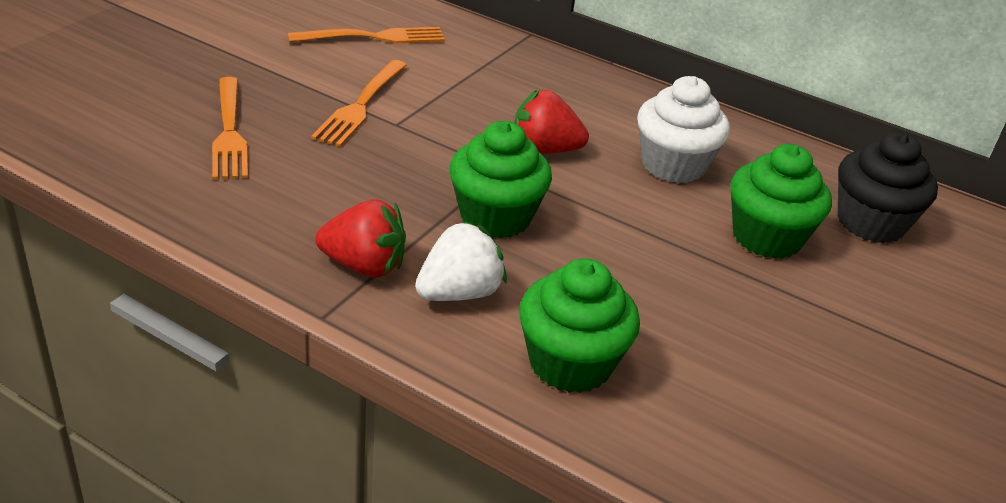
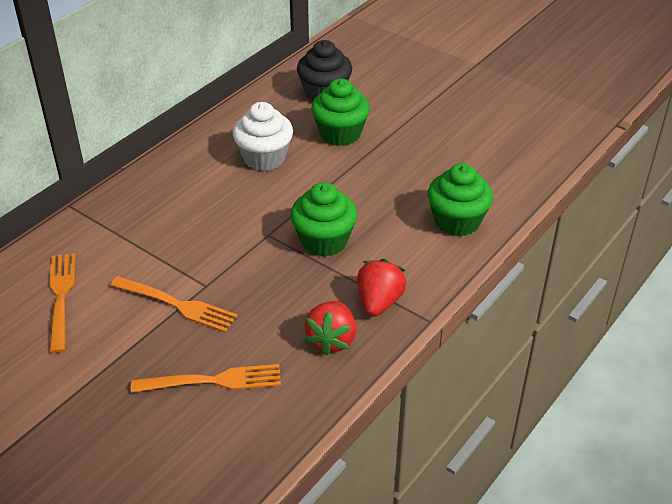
camera: 80 degrees left, 5 degrees up
(459, 293) = (402, 261): white strawberry -> none
(544, 150) = (244, 213): red strawberry -> red strawberry (332, 339)

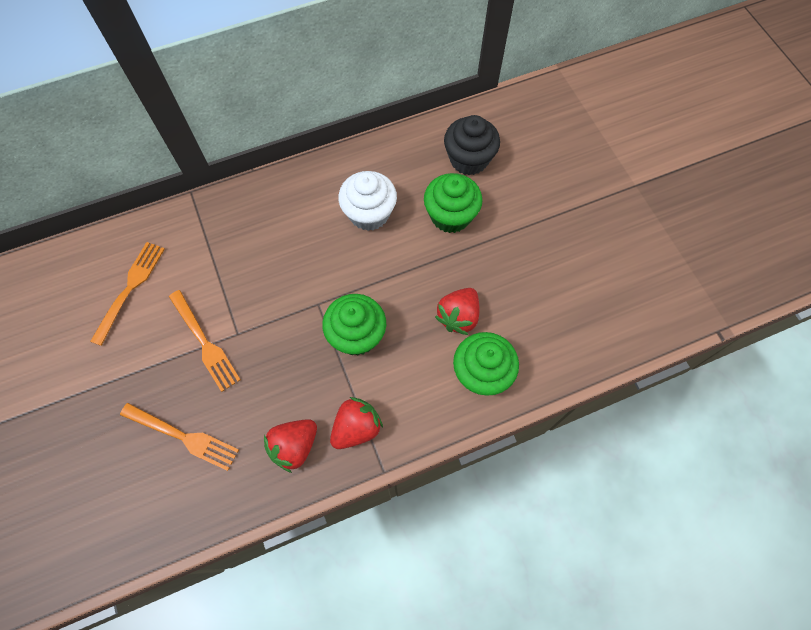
camera: 30 degrees right, 25 degrees up
(404, 194) = (458, 316): none -> red strawberry

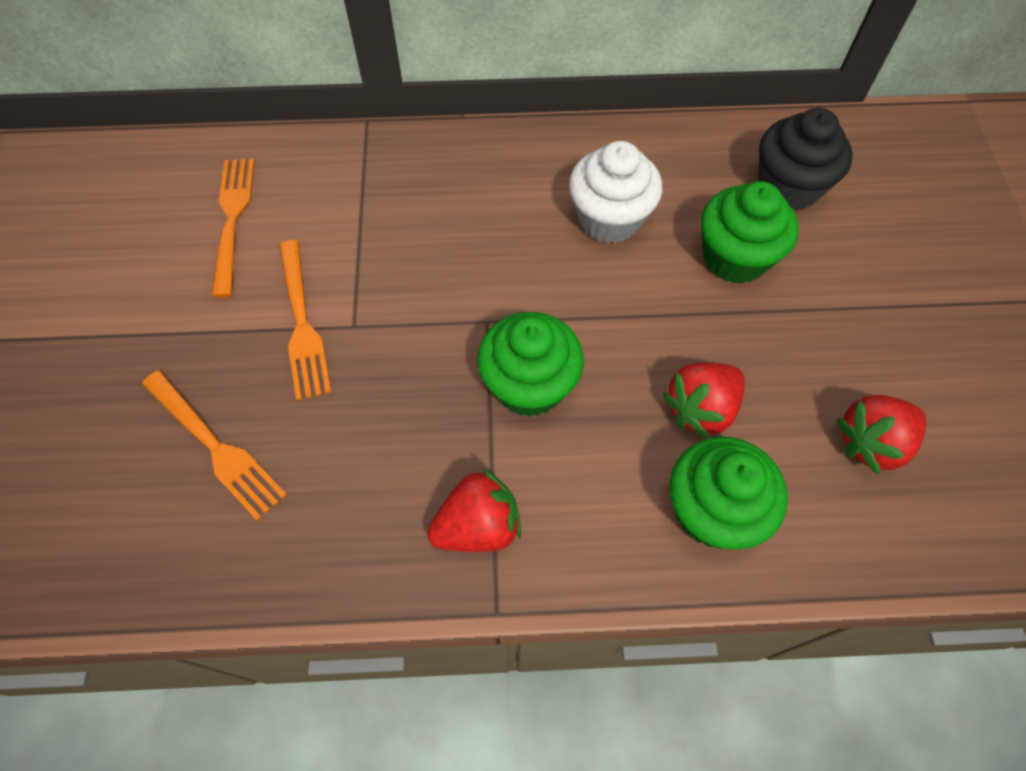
camera: 20 degrees right, 5 degrees down
(130, 289) = (233, 219): orange fork -> orange fork turned 45 degrees counterclockwise
(294, 446) = (371, 520): red strawberry -> red strawberry (871, 443)

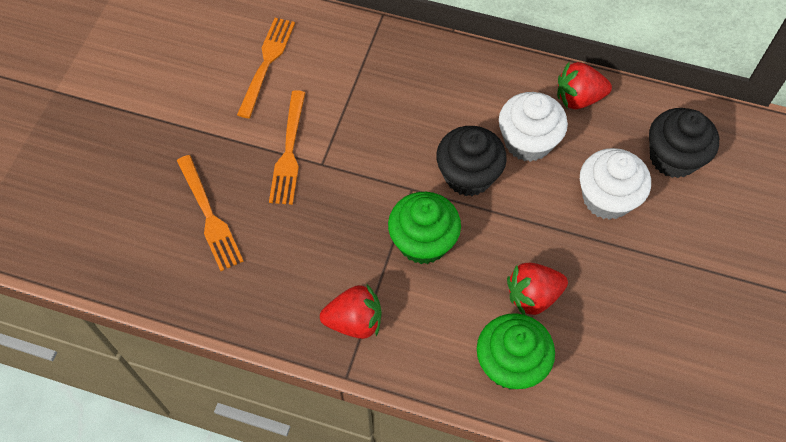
camera: 20 degrees right, 0 degrees up
(553, 282) = (468, 175): none -> black cupcake
(734, 257) = (606, 198): green cupcake -> white cupcake
(871, 443) = (641, 358): red strawberry -> red strawberry (578, 98)

